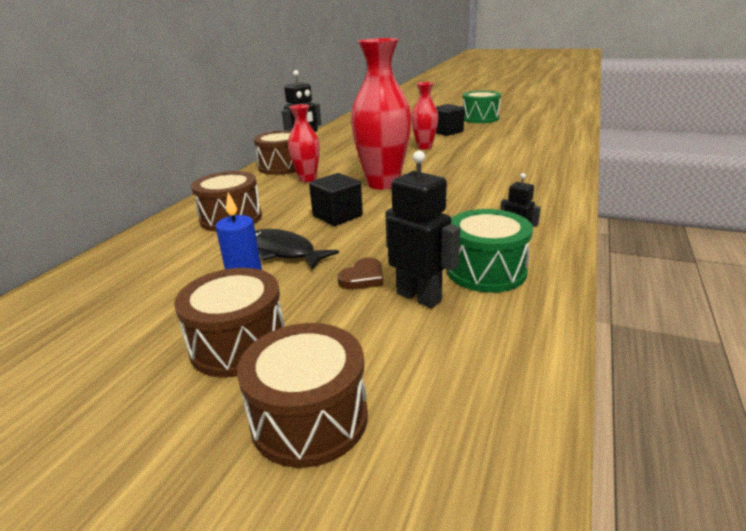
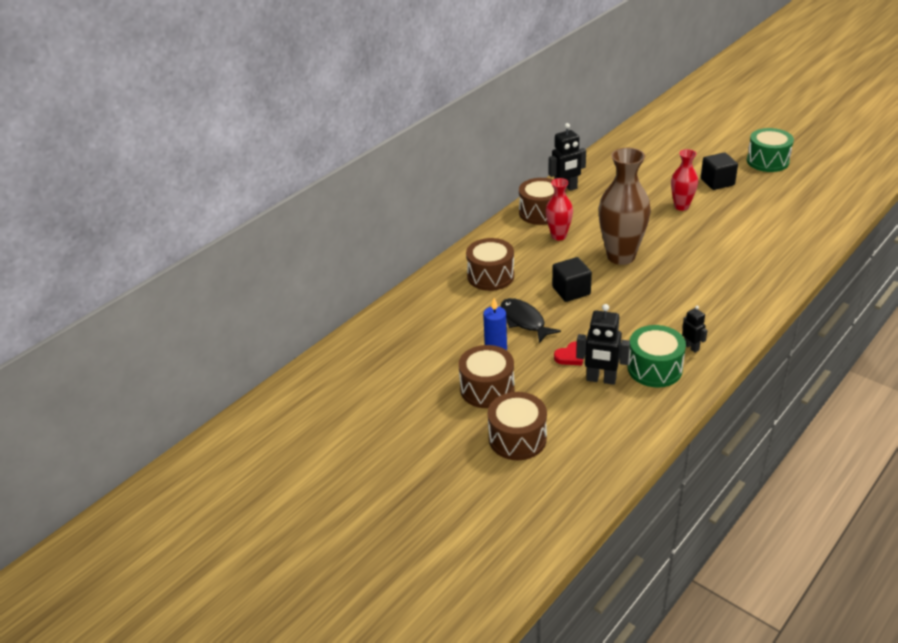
camera: 20 degrees right, 10 degrees up
(363, 278) = (571, 356): brown heart -> red heart
(383, 183) = (621, 256): red vase -> brown vase
(419, 297) = (601, 379): black robot -> black robot turned 135 degrees clockwise

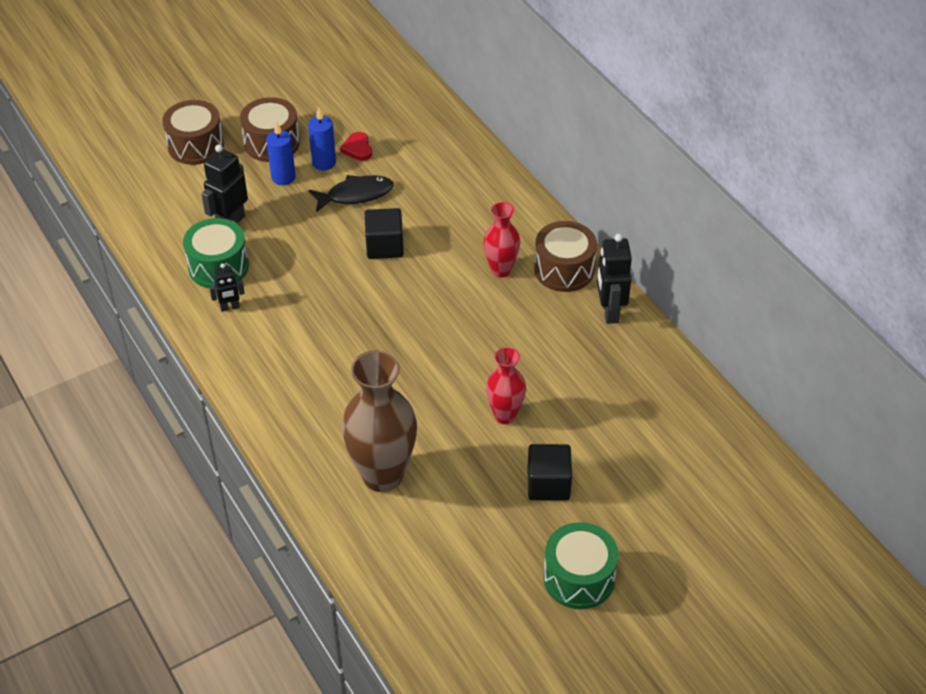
camera: 105 degrees right, 10 degrees up
(490, 276) = (451, 190): brown drum -> none
(527, 367) = (283, 177): none -> blue candle
(571, 356) = (278, 212): red heart -> red heart (357, 148)
(621, 256) = (425, 311): brown vase -> brown vase (382, 475)

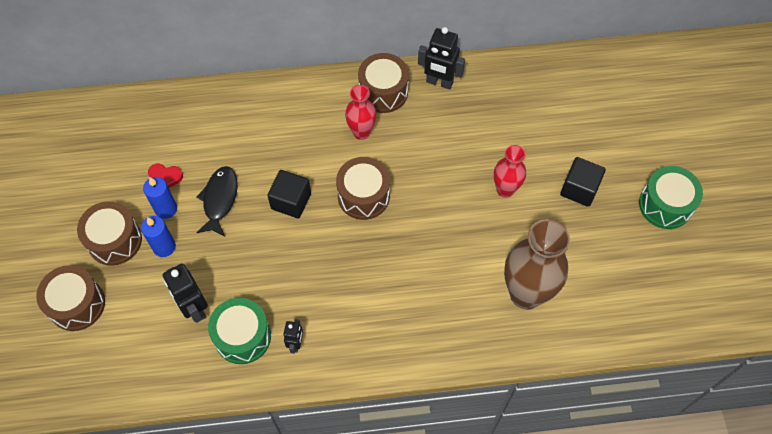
camera: 65 degrees left, 15 degrees up
(424, 299) = (363, 196): none -> brown drum

